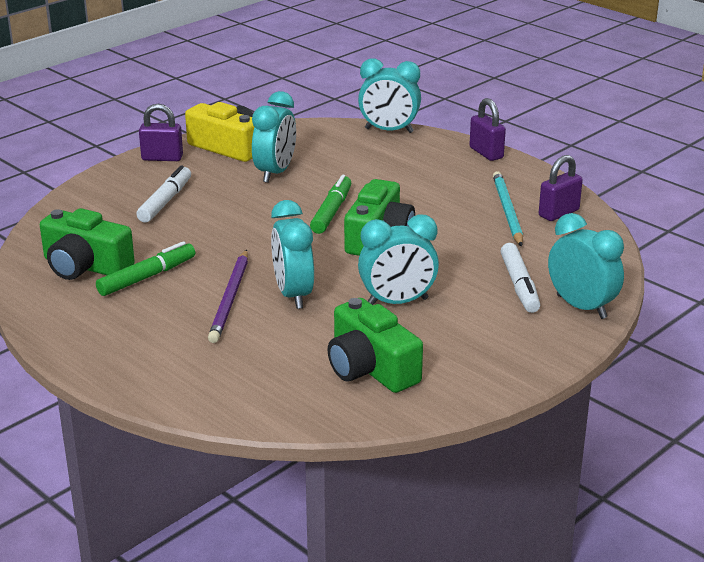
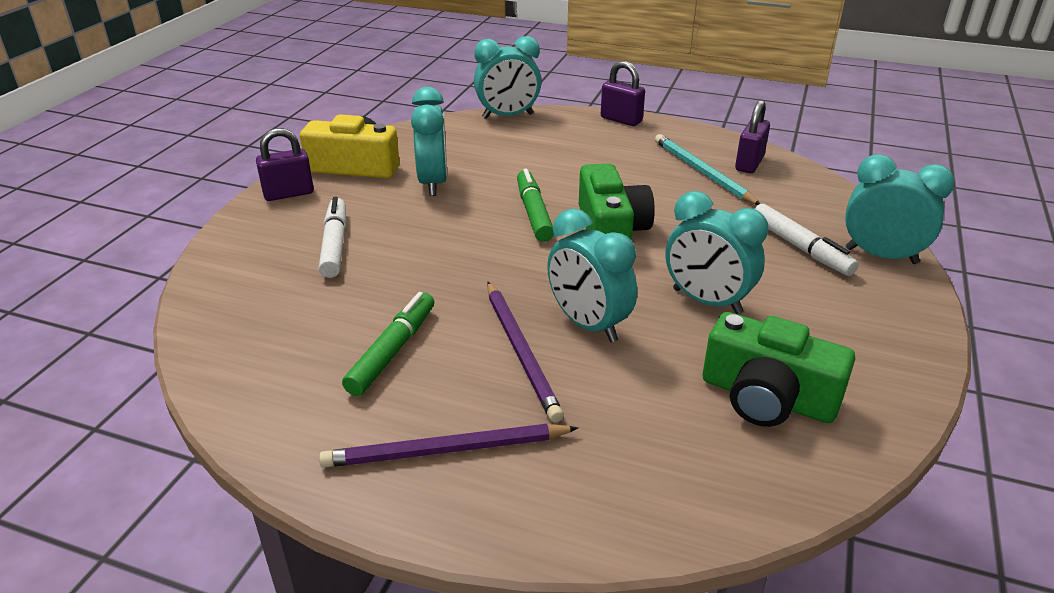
camera: 25 degrees left, 5 degrees up
(85, 266) = (298, 358): green camera -> none
(131, 338) = (445, 450): none -> purple pencil
(397, 302) = (707, 301): turquoise clock -> turquoise clock turned 75 degrees clockwise

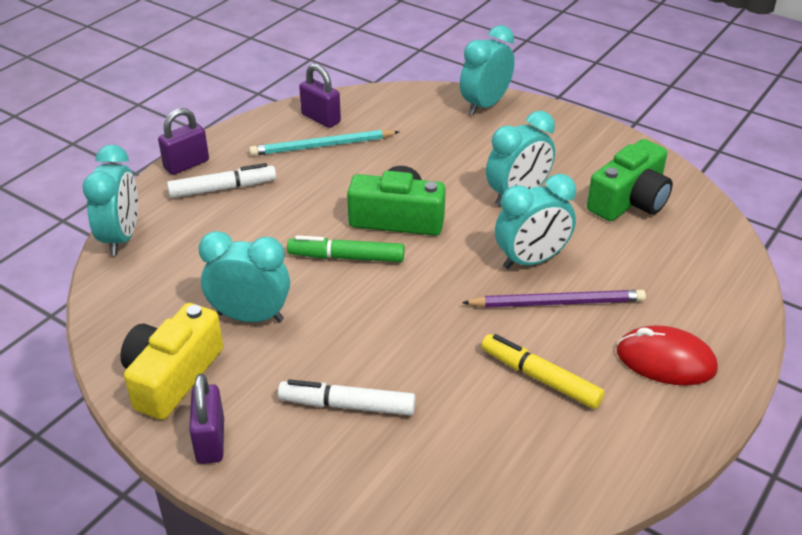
camera: 75 degrees left, 5 degrees up
(393, 351) = (540, 378): green marker -> yellow marker
(445, 450) = (665, 360): purple pencil -> red mouse
(800, 248) = (462, 134): white marker -> white marker (223, 189)

